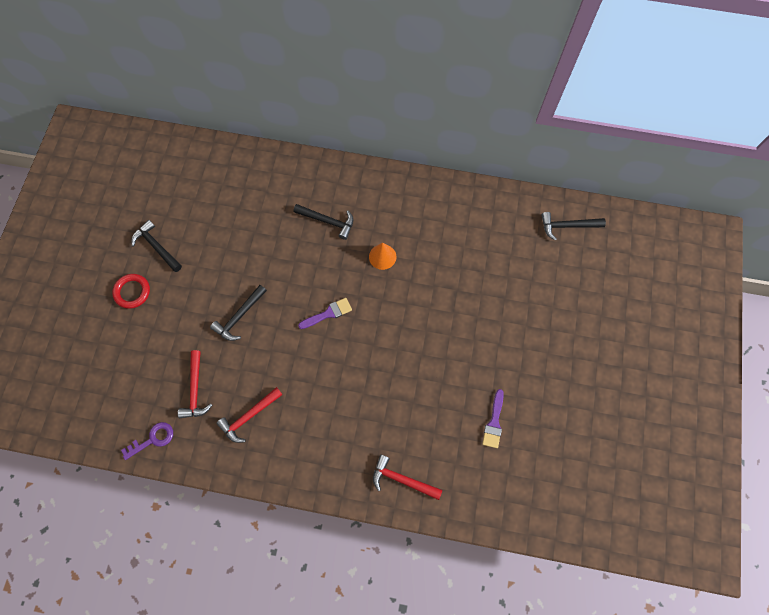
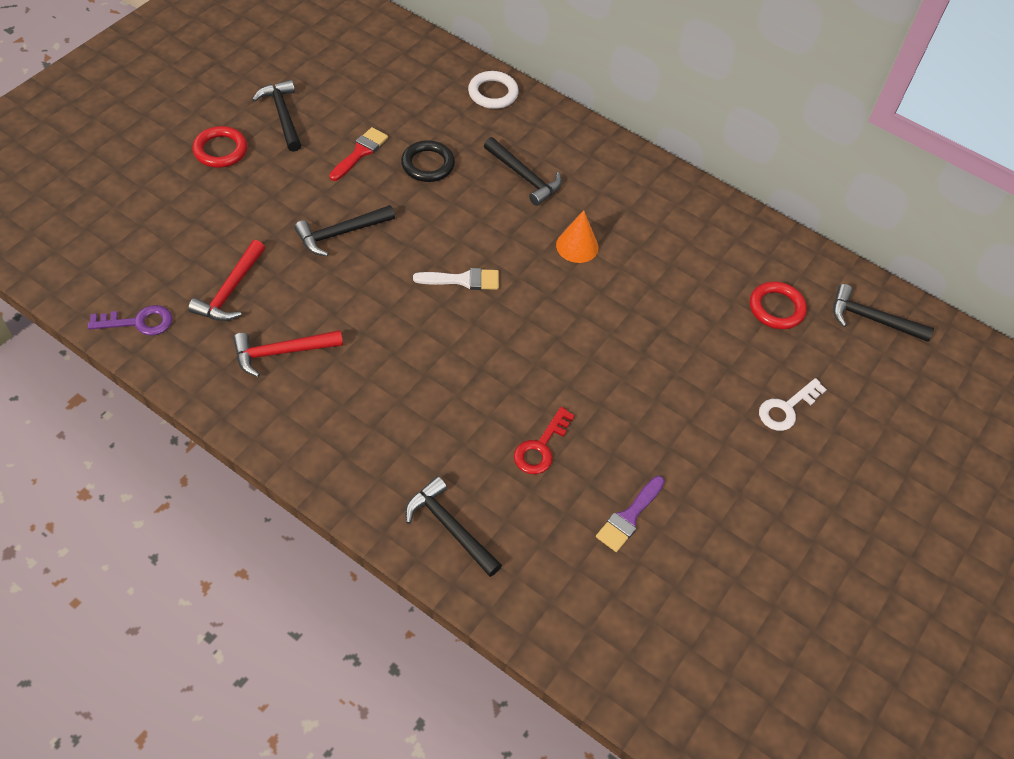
camera: 20 degrees right, 15 degrees down
(220, 251) = (360, 152): none -> red brush
(265, 240) = (428, 164): none -> black ring
(278, 167) = (493, 93): none -> white ring
(328, 313) = (463, 280): purple brush -> white brush
(402, 479) = (450, 527): red hammer -> black hammer
(426, 403) = (541, 447): none -> red key
(513, 244) = (776, 308): none -> red ring
(546, 309) = (786, 408): none -> white key

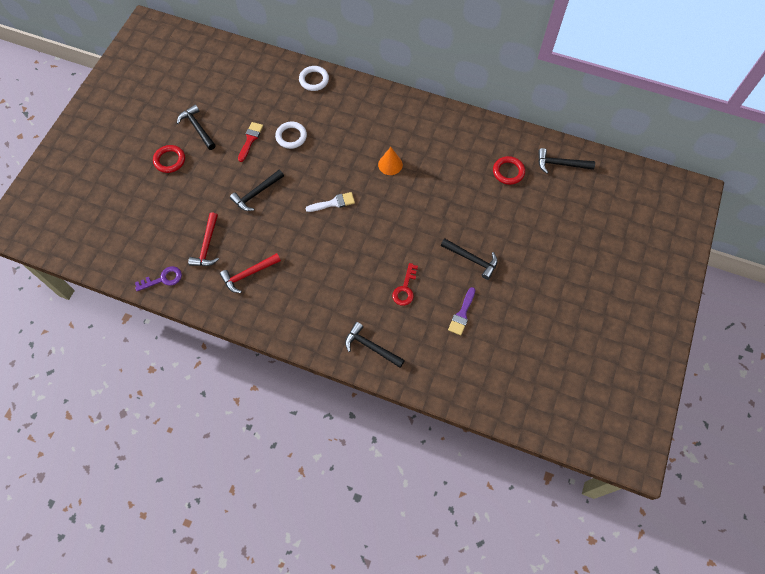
camera: 10 degrees left, 10 degrees up
(428, 164) = (291, 136): black ring -> white ring
(524, 177) = (348, 129): black hammer -> black hammer (472, 259)
(786, 408) = (528, 229): white key -> none

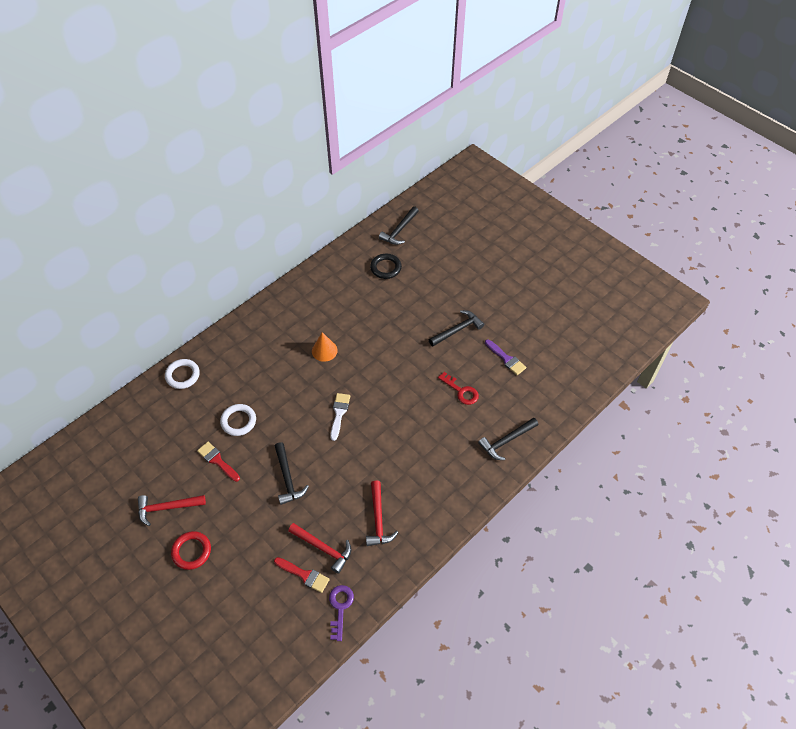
camera: 65 degrees left, 10 degrees down
(180, 242) = (304, 575): none -> red brush
(197, 128) = (167, 508): black hammer -> red hammer
(508, 172) = (385, 268): red ring -> black ring

